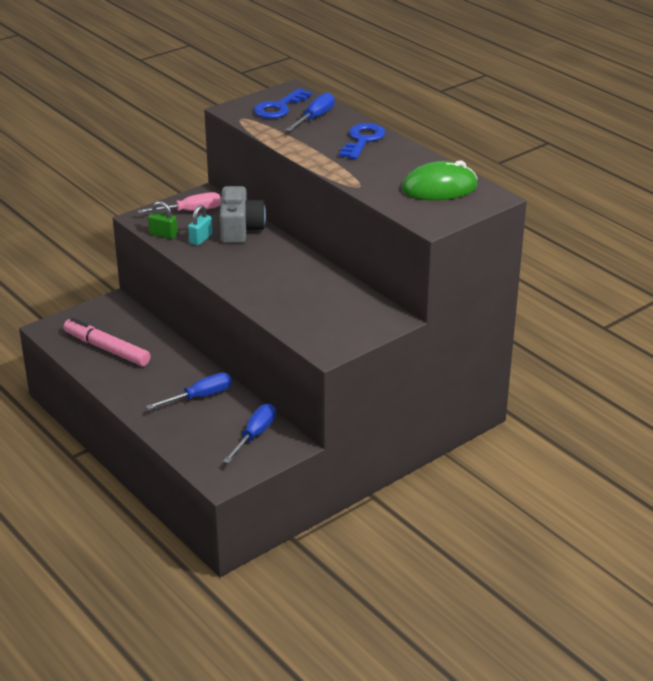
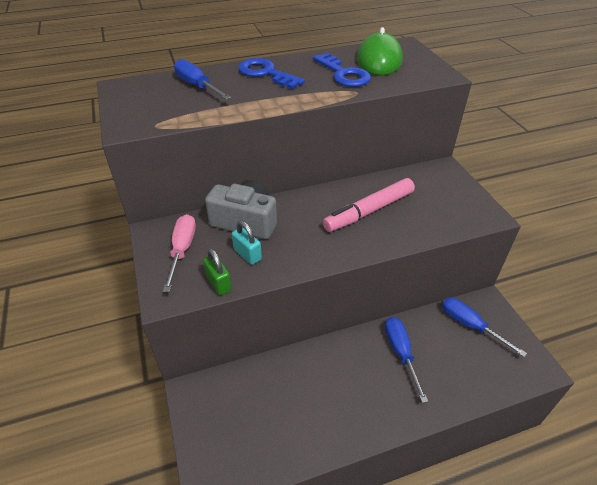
camera: 70 degrees left, 10 degrees up
(107, 349) = (284, 421): pink marker -> pink marker (369, 211)
(163, 234) = (218, 283): green padlock -> green padlock turned 75 degrees counterclockwise
(279, 107) = (154, 100): blue key -> blue key (343, 74)

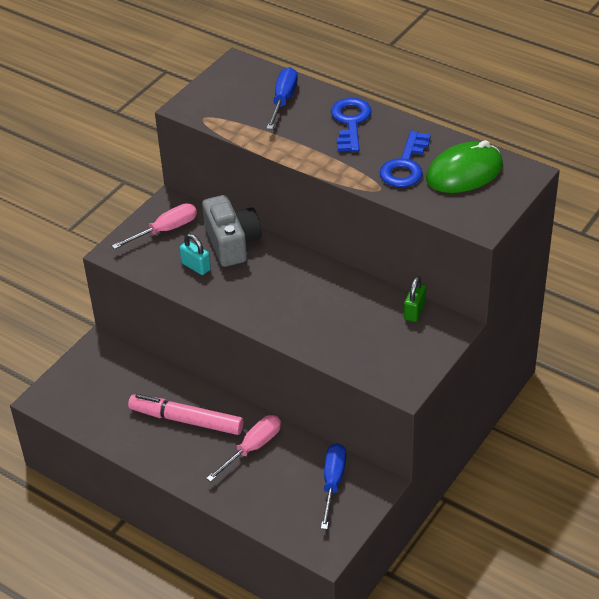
camera: 55 degrees right, 0 degrees up
(218, 283) = (152, 270): green padlock -> green padlock (414, 311)
(247, 254) = (196, 266): turquoise padlock -> turquoise padlock turned 60 degrees counterclockwise
(369, 211) = (324, 307): pink marker -> pink marker (186, 420)
(400, 353) = (252, 448): blue screwdriver -> pink screwdriver

